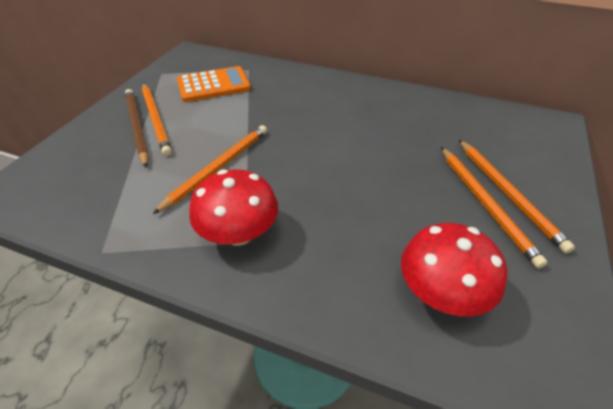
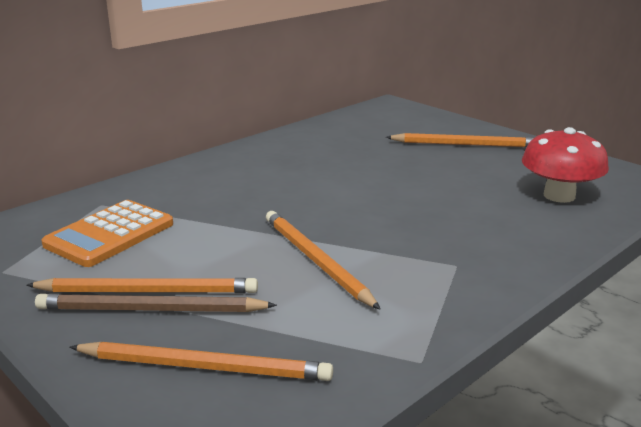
camera: 65 degrees left, 20 degrees down
(214, 85) = (110, 234): orange calculator -> orange calculator turned 150 degrees counterclockwise
(239, 233) = (441, 266): red mushroom -> none
(485, 204) = (472, 155): orange pencil -> orange pencil (205, 367)

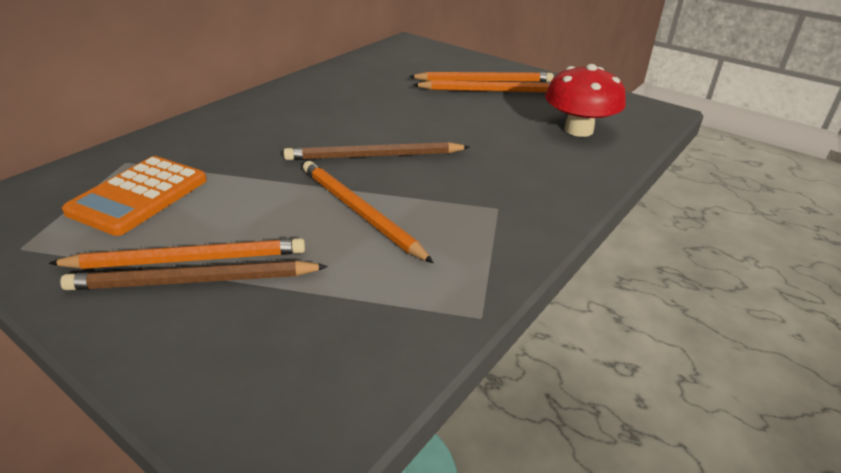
camera: 10 degrees left, 10 degrees up
(205, 367) = (260, 343): orange pencil -> orange pencil (491, 91)
(338, 210) = (374, 156): none -> brown pencil

